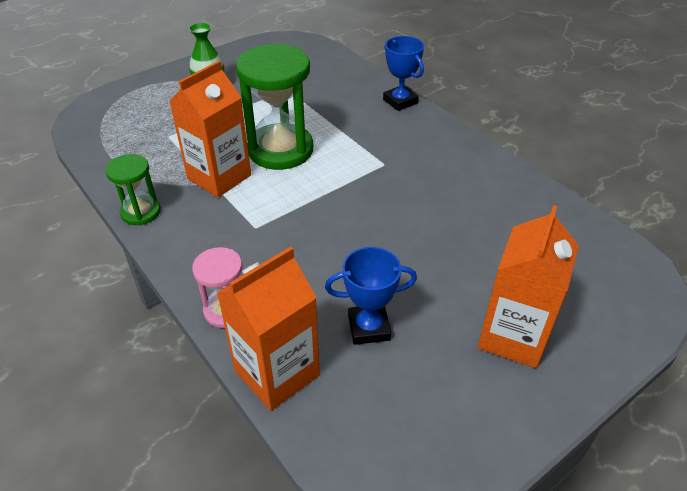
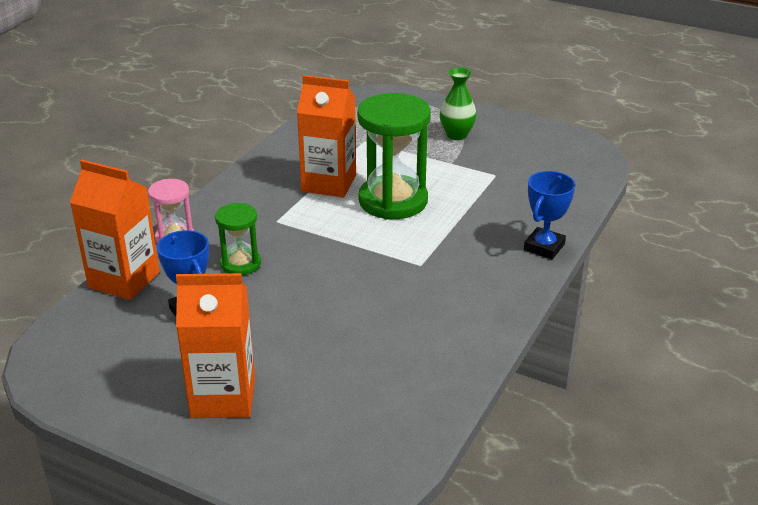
camera: 65 degrees right, 10 degrees down
(141, 212) = (259, 164): green hourglass -> green hourglass (240, 264)

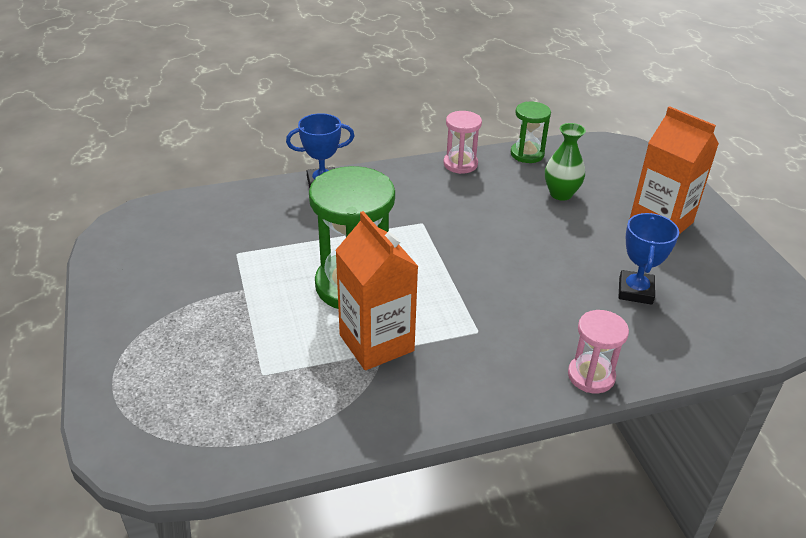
camera: 135 degrees left, 5 degrees up
(124, 280) = (674, 357): orange carton -> none
(240, 264) = (556, 308): green hourglass -> green hourglass (527, 154)
(456, 135) = (176, 316): green vase -> green vase (561, 194)
(480, 339) = (460, 164): none -> pink hourglass

